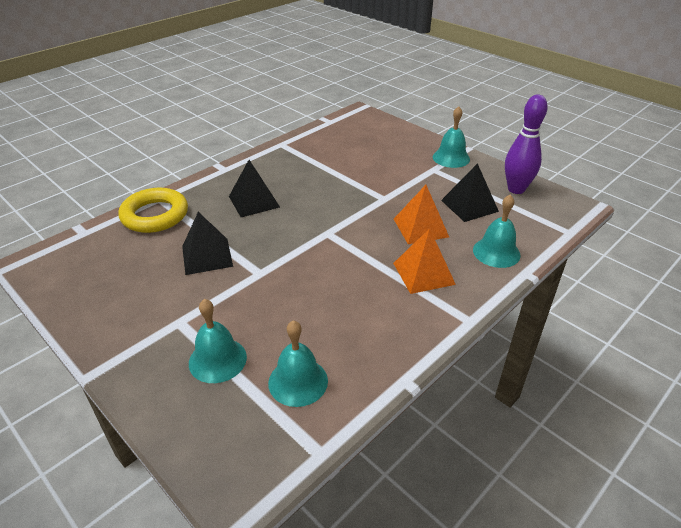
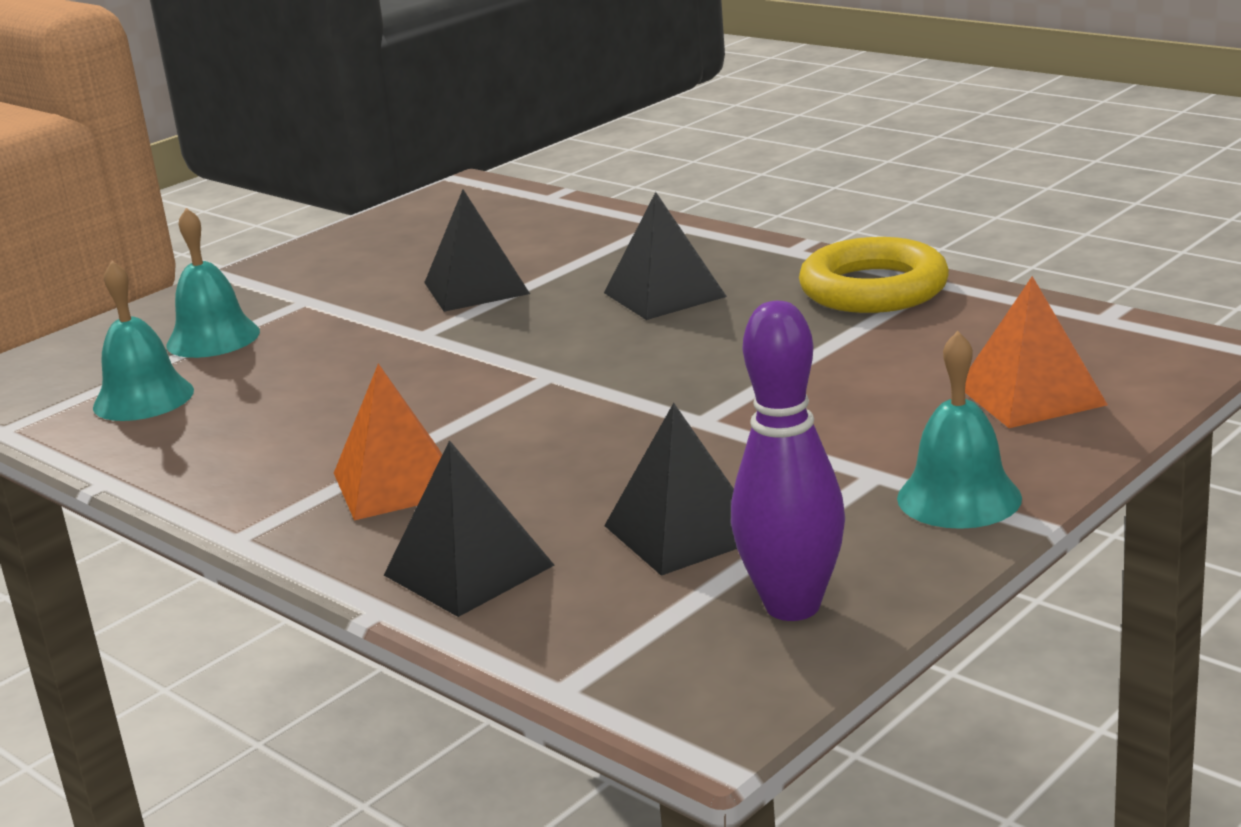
camera: 90 degrees right, 15 degrees down
(155, 215) = (604, 230): yellow ring -> yellow ring (873, 289)
(420, 227) = (574, 471): orange pyramid -> orange pyramid (1031, 395)
(496, 252) = (468, 570): turquoise bell -> black pyramid

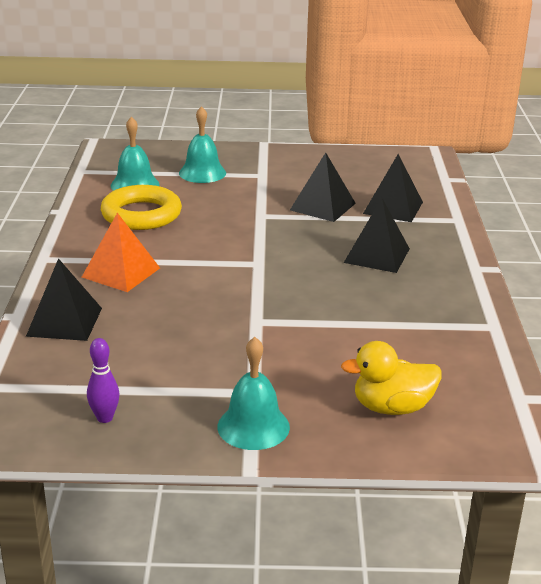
camera: 45 degrees right, 5 degrees up
(684, 531) = (146, 361): black pyramid -> black pyramid (393, 207)
(792, 606) = (105, 418): purple bowling pin -> purple bowling pin, size x0.53
(873, 289) = (460, 310): yellow ring -> yellow ring (141, 214)
(1031, 395) = (392, 407): orange pyramid -> yellow duck

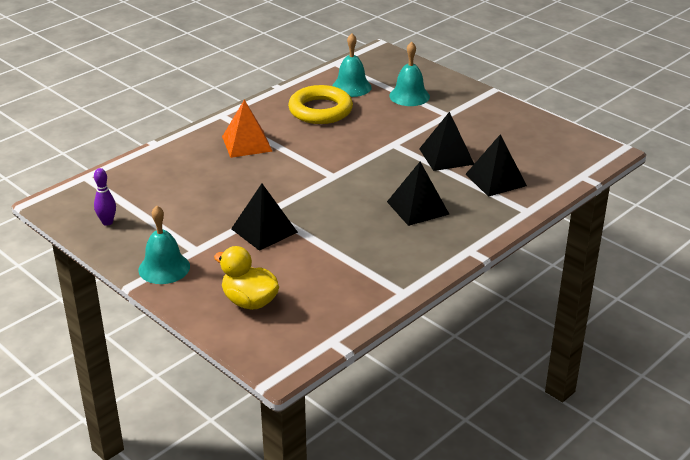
camera: 45 degrees right, 5 degrees up
(64, 322) = (172, 159): black pyramid -> black pyramid (264, 230)

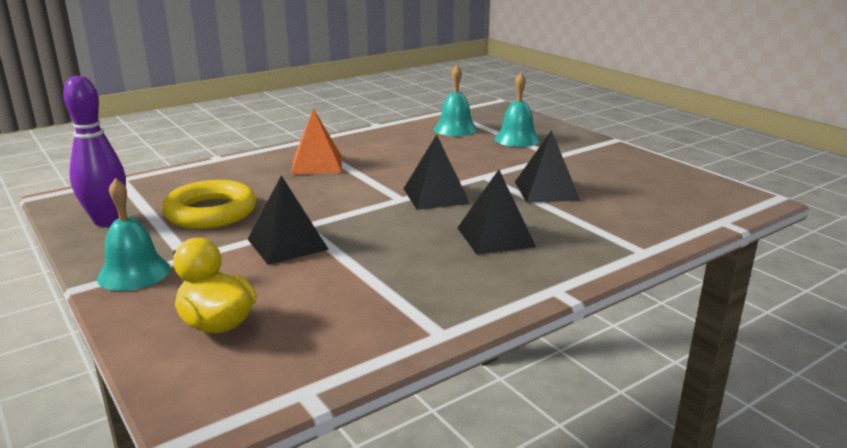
camera: 10 degrees right, 10 degrees down
(107, 222) = (107, 221): purple bowling pin -> purple bowling pin, size x1.87
(320, 110) = (413, 144): yellow ring -> yellow ring (211, 212)
(496, 180) = (605, 217): black pyramid -> black pyramid (436, 196)

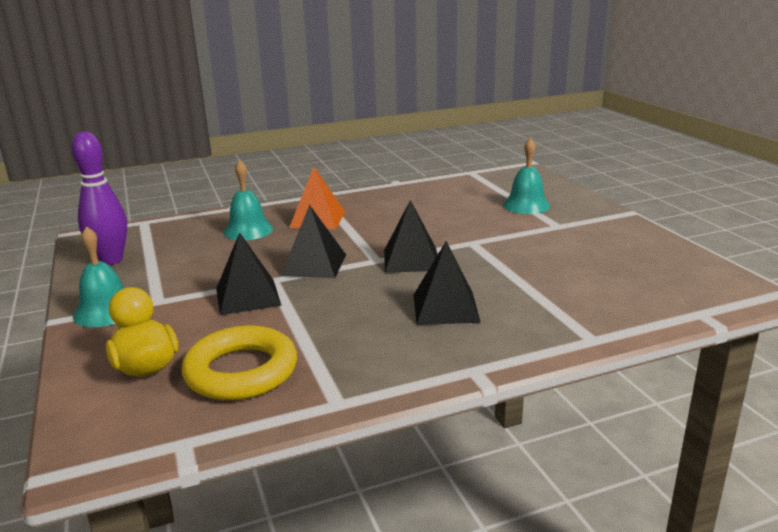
camera: 15 degrees right, 0 degrees up
(211, 212) = (199, 259): yellow ring -> yellow ring (241, 371)
(455, 129) = (469, 191): turquoise bell -> turquoise bell (248, 230)
(546, 190) = (525, 263): black pyramid -> black pyramid (314, 265)

